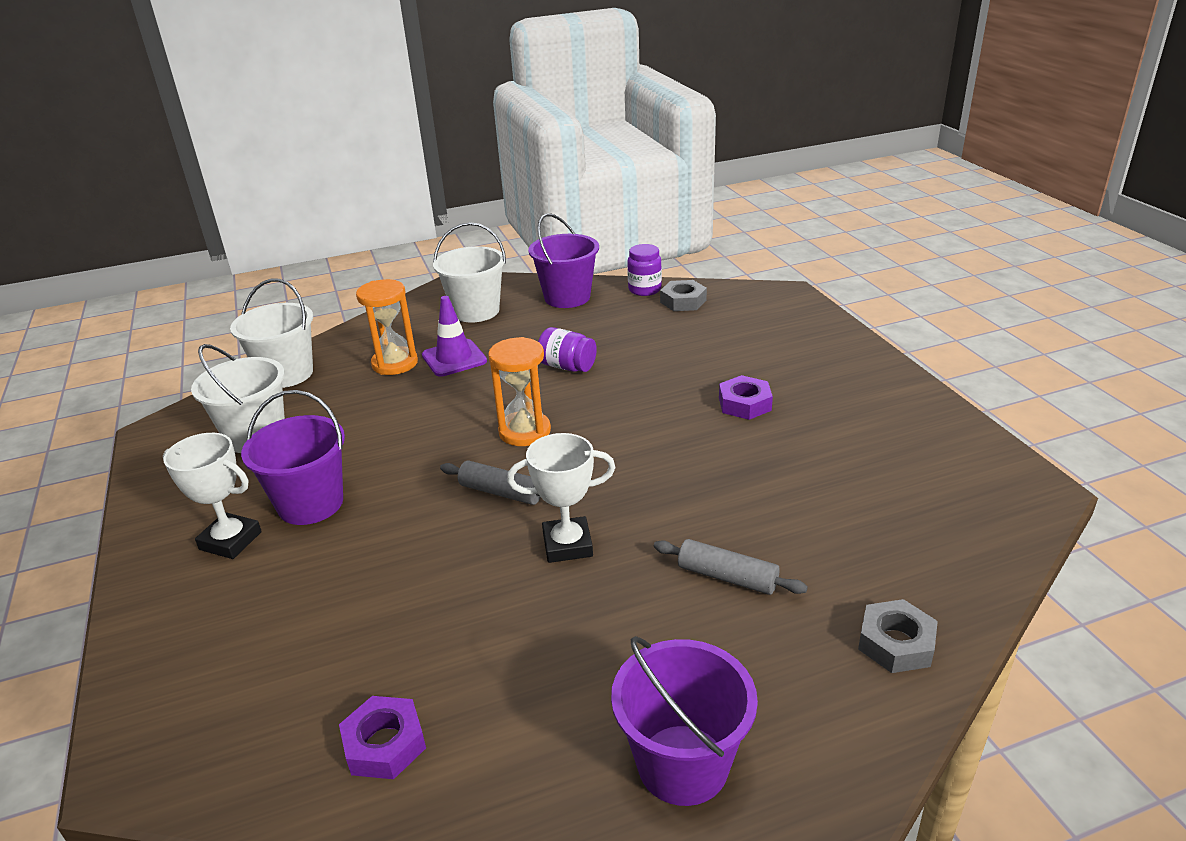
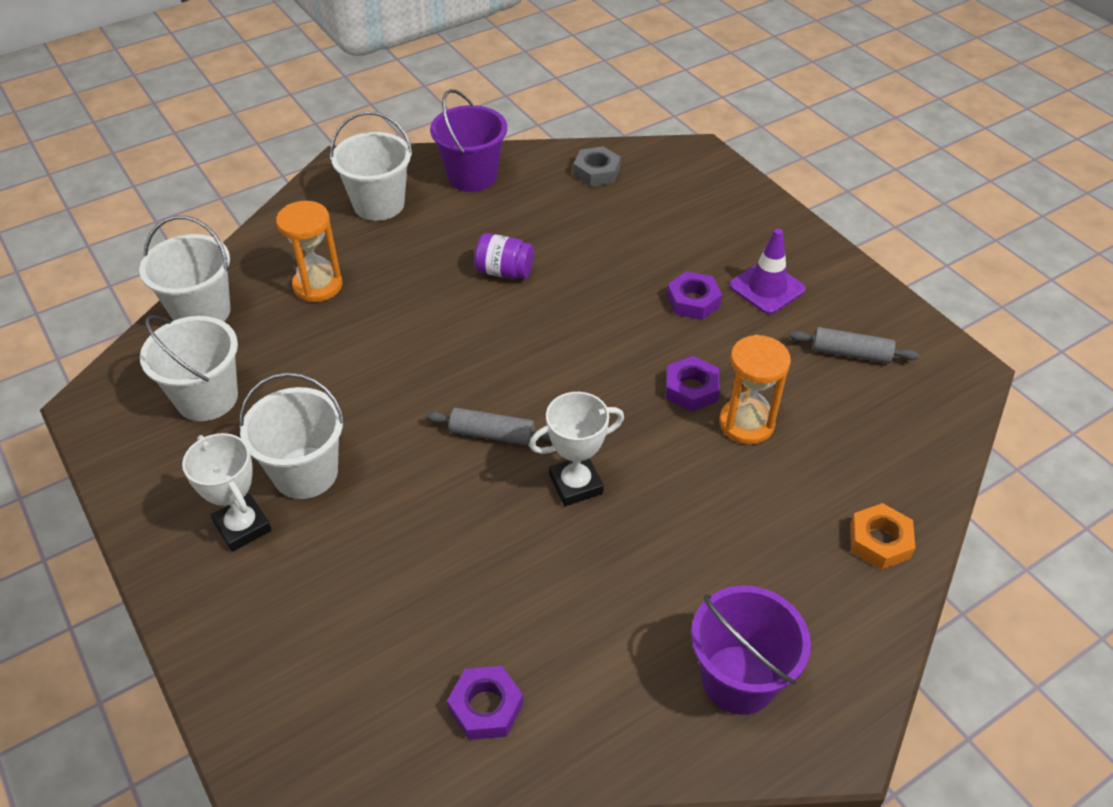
camera: 15 degrees left, 15 degrees up
(230, 541) = (242, 526): white trophy -> white trophy turned 45 degrees clockwise
(310, 504) = (305, 473): purple bucket -> white bucket
(454, 358) = (380, 272): purple traffic cone -> purple traffic cone (767, 288)
(524, 431) = (489, 359): orange hourglass -> orange hourglass (746, 423)
(644, 290) = (551, 159): purple jar -> none
(719, 476) = (691, 389): none -> purple nut
(727, 577) = (727, 498): grey rolling pin -> grey rolling pin (850, 353)
(896, 643) = (879, 541): grey nut -> orange nut

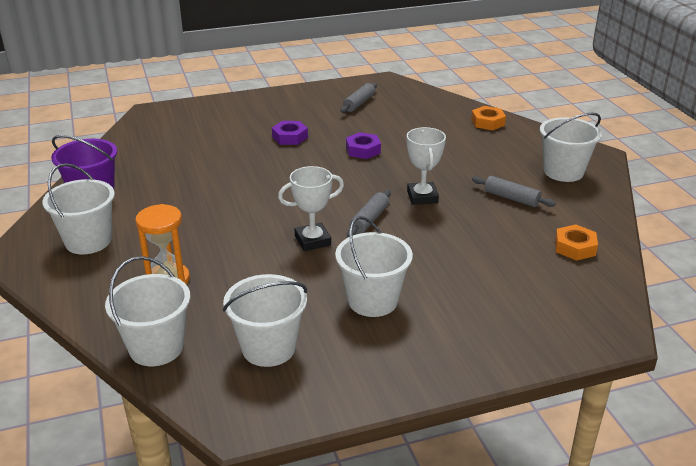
camera: 75 degrees left, 15 degrees down
(242, 526) = (414, 334): white trophy -> white trophy (312, 241)
(486, 707) = (574, 247): purple nut -> orange nut
(504, 271) = (214, 196): purple jar -> none
(596, 172) = (136, 147): grey nut -> none
(613, 603) = (511, 198): none -> grey rolling pin
(738, 679) = (563, 172): purple bucket -> white bucket
(746, 423) = (397, 139): orange hourglass -> none
(767, 288) = (293, 114): purple traffic cone -> none

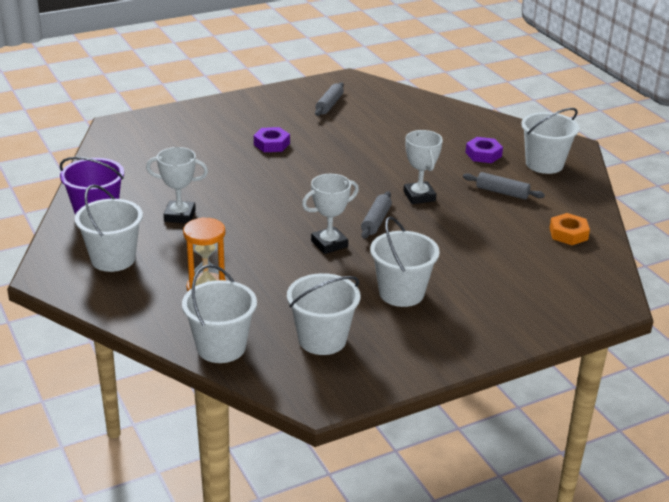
camera: 10 degrees left, 0 degrees up
(172, 201) = (179, 216): none -> white trophy
(363, 150) = (348, 153): purple nut -> purple nut (483, 154)
(487, 122) = (462, 118): orange nut -> none

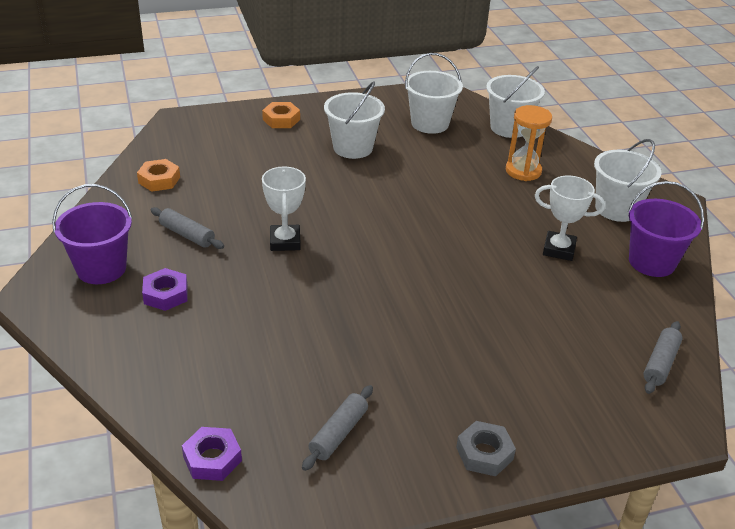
camera: 170 degrees left, 5 degrees up
(242, 105) = (484, 453): none -> grey nut
(271, 144) = (445, 350): purple nut -> purple nut (212, 459)
(329, 244) = (403, 198): white trophy -> none
(376, 221) = (347, 217): grey rolling pin -> grey rolling pin (660, 363)
(501, 320) = (281, 119): none -> orange nut
(544, 164) = (101, 268): white bucket -> purple bucket

